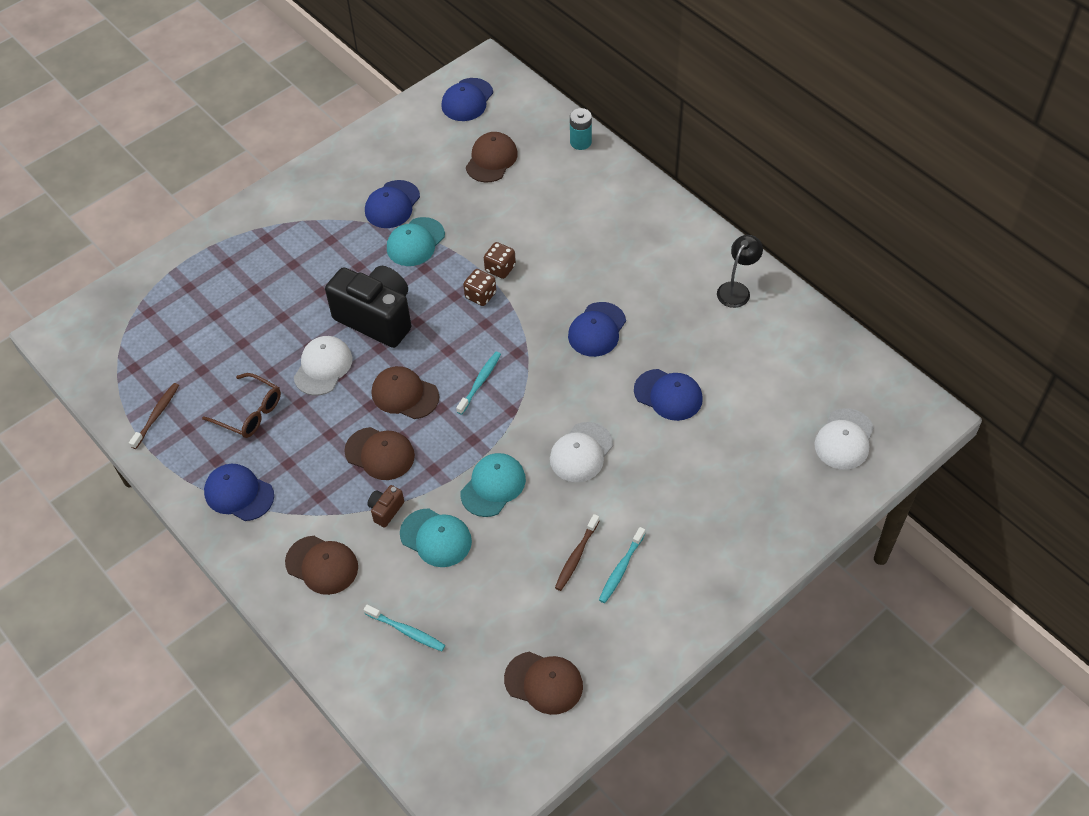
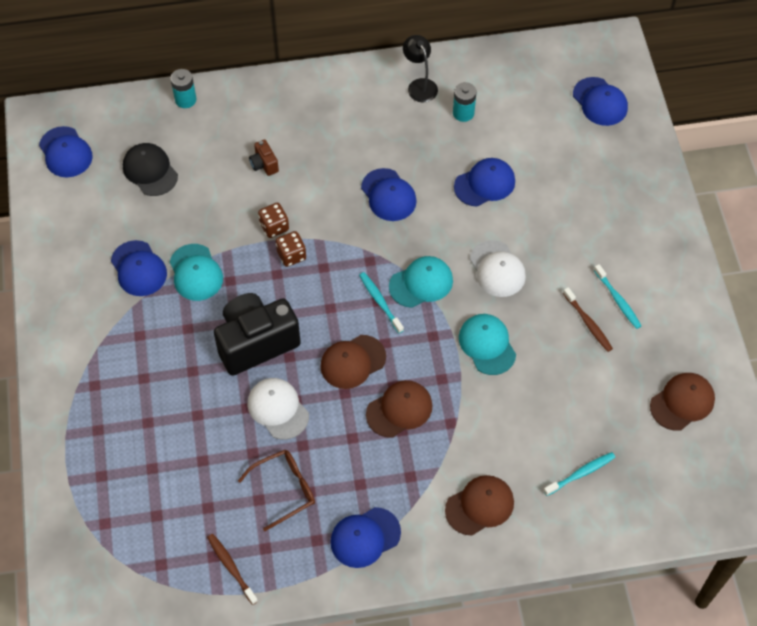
camera: 60 degrees left, 5 degrees up
(386, 510) = (458, 433): brown camera -> brown camera (264, 164)
(436, 538) = (508, 410): turquoise cap -> turquoise cap (421, 283)
(491, 159) = (150, 171): brown cap -> black cap
(734, 338) = (463, 113): none -> turquoise battery
(844, 439) = (600, 102): white cap -> blue cap

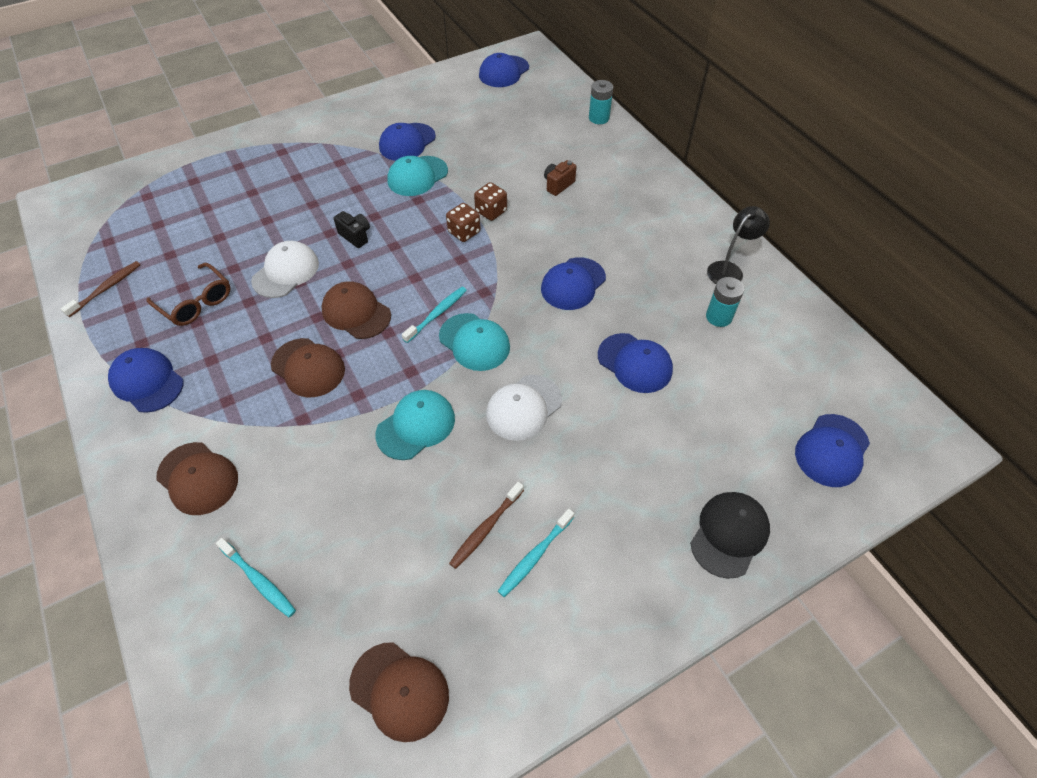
camera: 70 degrees right, 5 degrees down
(150, 171) = (511, 120): black cap -> black cap (729, 534)
(256, 343) = (355, 236): black camera -> black camera, size x0.41

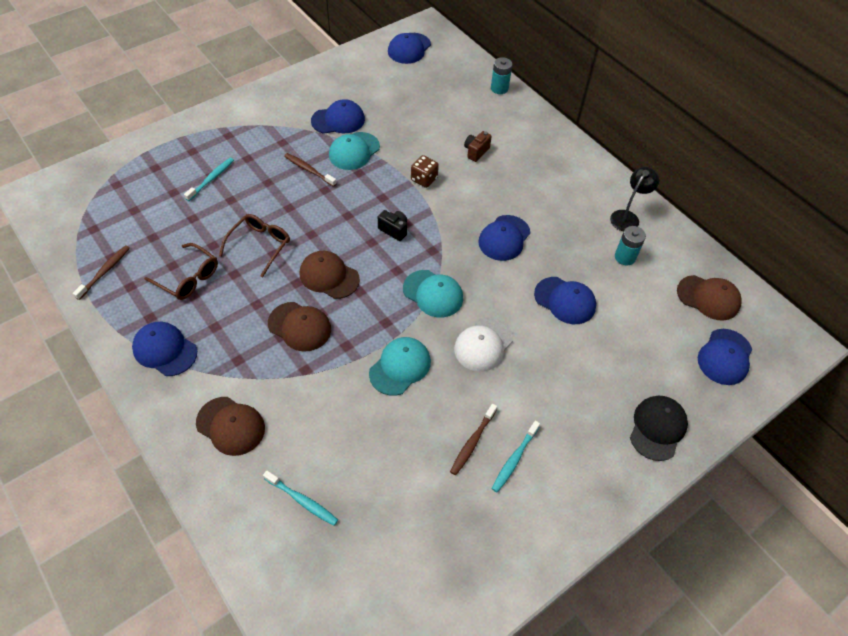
camera: 10 degrees left, 0 degrees up
(286, 272) = (260, 245): white cap -> brown glasses
(355, 236) = (313, 209): black camera -> black camera (394, 230)
(361, 193) = (309, 170): none -> brown toothbrush
(399, 690) = (431, 569): brown cap -> brown cap (708, 298)
(407, 142) = (338, 120): blue cap -> blue cap turned 135 degrees counterclockwise
(437, 314) = (397, 272): turquoise toothbrush -> turquoise toothbrush (211, 179)
(464, 232) = (405, 199): brown dice -> none

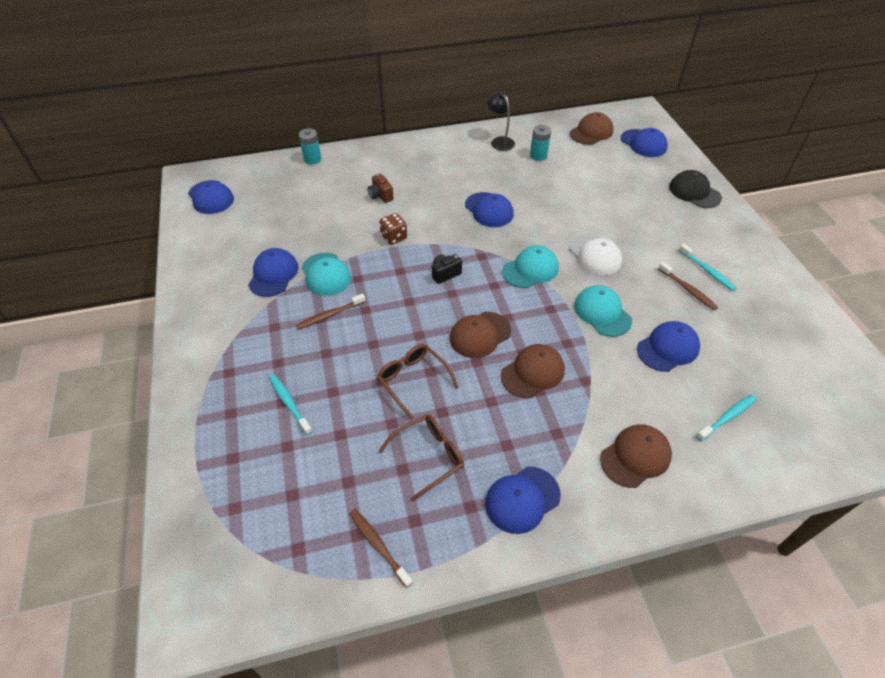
camera: 65 degrees left, 5 degrees down
(565, 300) = (567, 198): blue cap -> blue cap (668, 348)

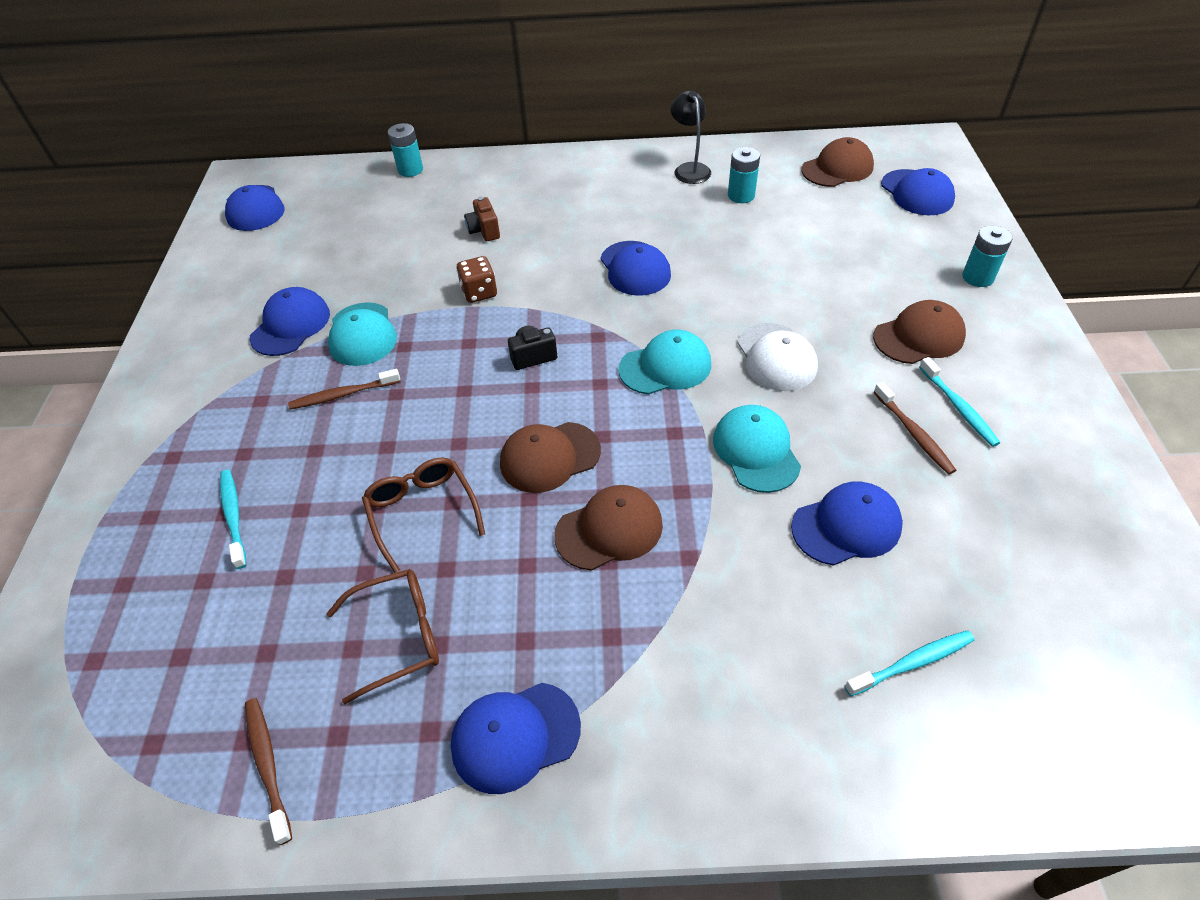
camera: 15 degrees right, 0 degrees up
(635, 457) = (727, 701): brown cap -> brown cap (918, 337)
(694, 192) = (977, 277): black cap -> turquoise battery

